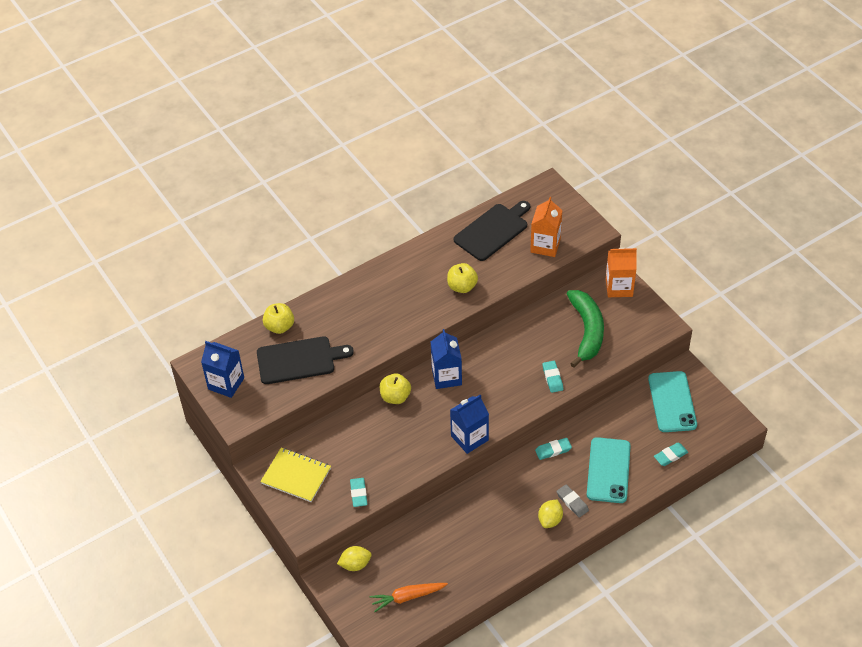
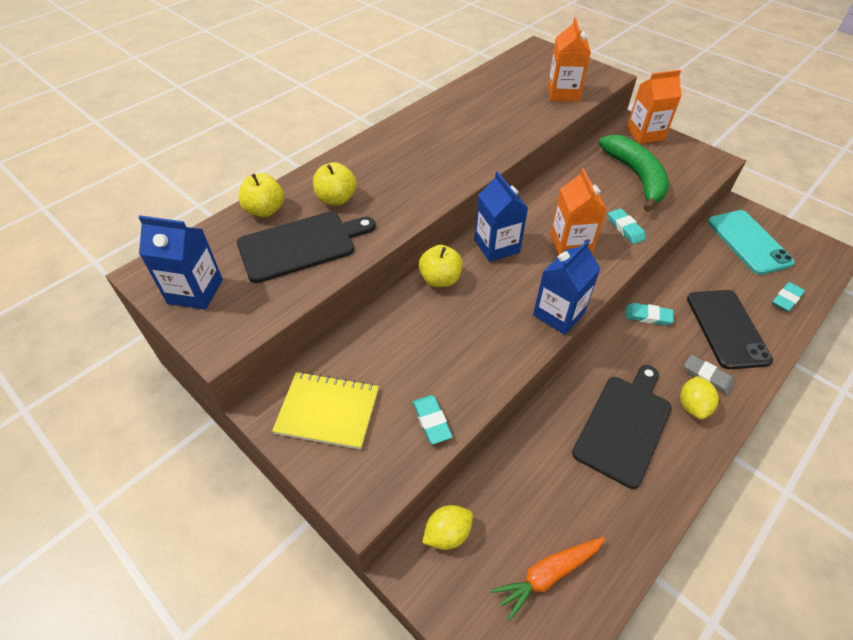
camera: 15 degrees left, 0 degrees up
(462, 287) = (488, 140): yellow apple -> yellow apple (336, 199)
(493, 231) = (498, 88): black cutting board -> black cutting board (624, 425)
(503, 384) = (570, 244): none -> orange carton
(553, 450) = (648, 316): turquoise eraser -> turquoise eraser turned 45 degrees clockwise
(608, 470) = (726, 328): turquoise phone -> black phone

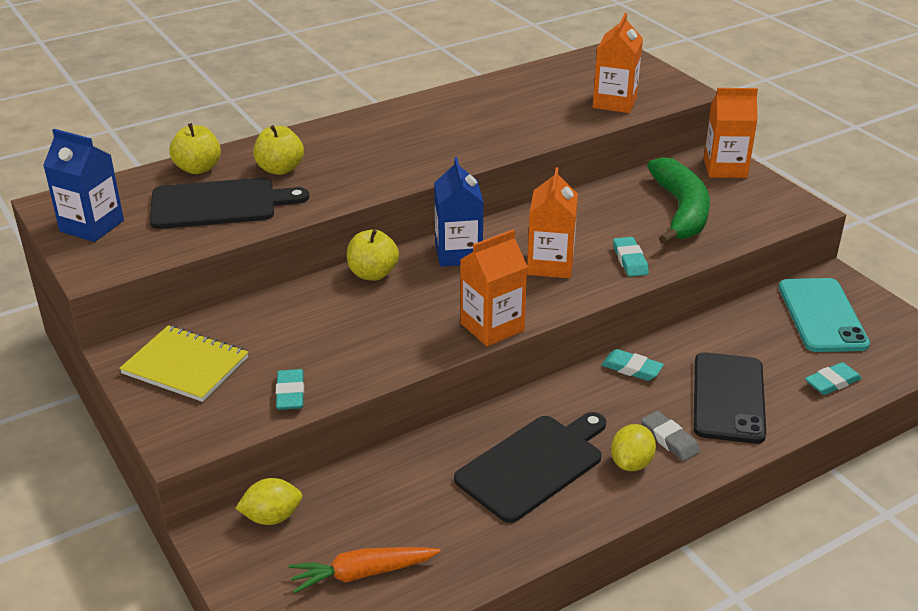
camera: 15 degrees right, 15 degrees down
(559, 314) = (492, 327): blue carton -> orange carton

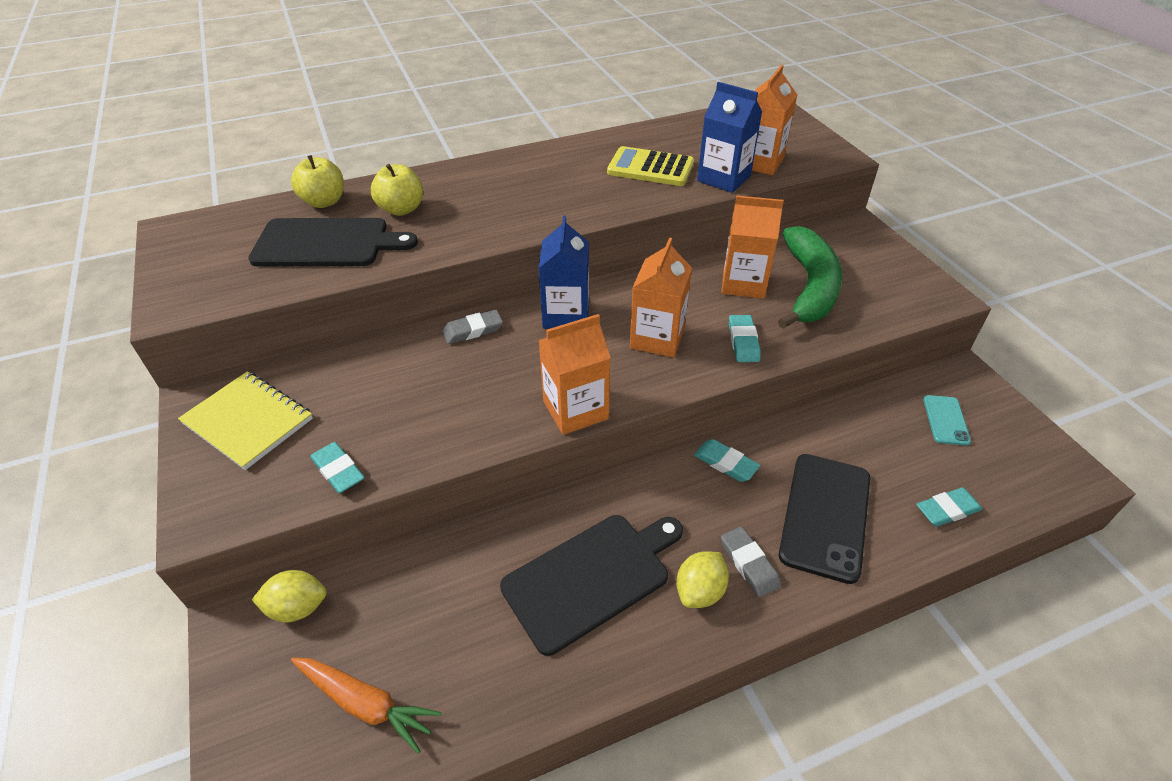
camera: 10 degrees right, 10 degrees up
(92, 226) = (195, 257): blue carton -> blue carton (724, 178)
(290, 393) = (338, 470): turquoise eraser -> turquoise eraser turned 45 degrees counterclockwise
(362, 573) = (365, 703): orange carrot -> orange carrot turned 150 degrees counterclockwise
(373, 274) = (473, 330): yellow apple -> grey eraser
(511, 115) = (650, 168): none -> yellow calculator
(725, 168) = (865, 241): orange carton -> orange carton (743, 283)
(821, 315) = (945, 420): turquoise phone -> turquoise phone, size x0.50

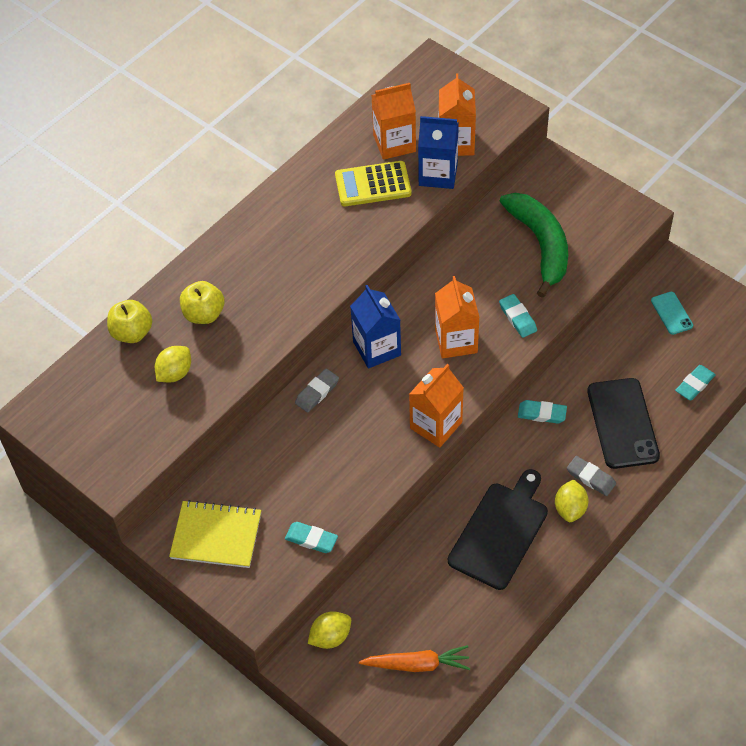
camera: 25 degrees left, 10 degrees up
(326, 243) = (175, 373): black cutting board -> yellow lemon
(743, 283) = (491, 261): orange carton -> orange carton (394, 143)

